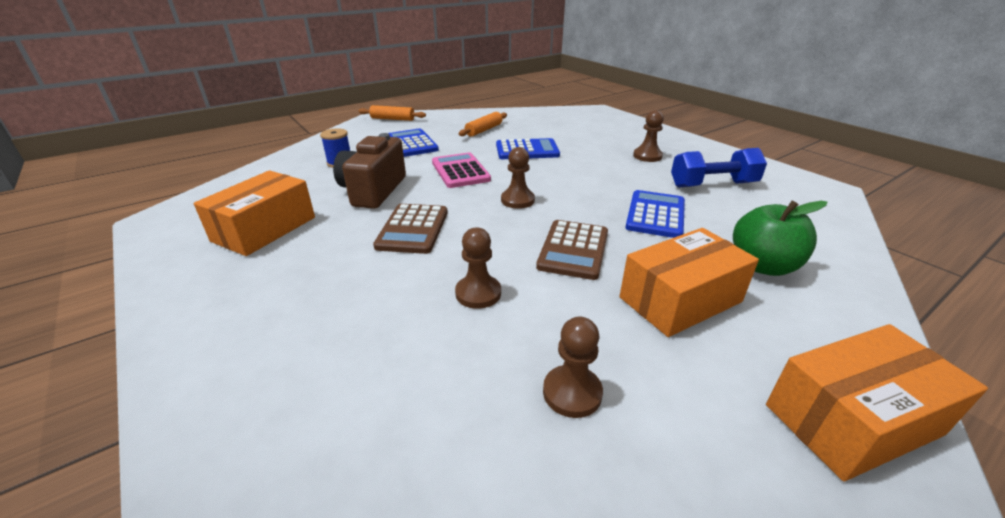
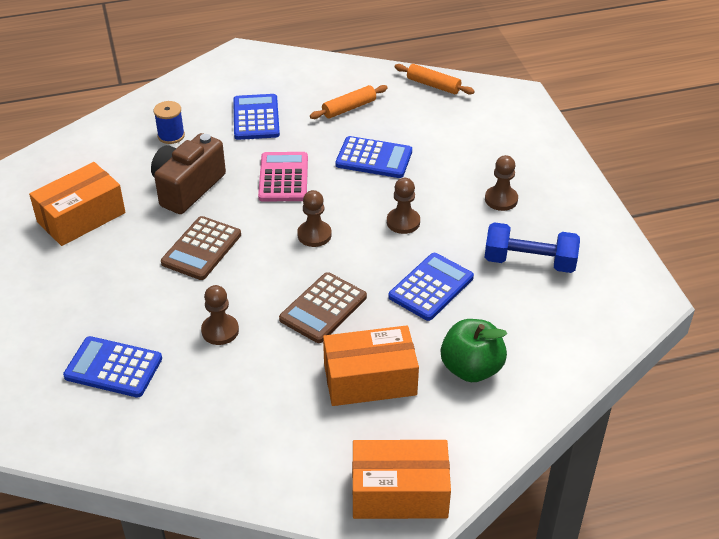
camera: 20 degrees right, 10 degrees up
(359, 368) = (113, 368): none -> blue calculator
(392, 119) = (256, 62): orange rolling pin -> orange rolling pin (433, 85)
(572, 393) = (237, 424): brown pawn -> brown pawn (403, 222)

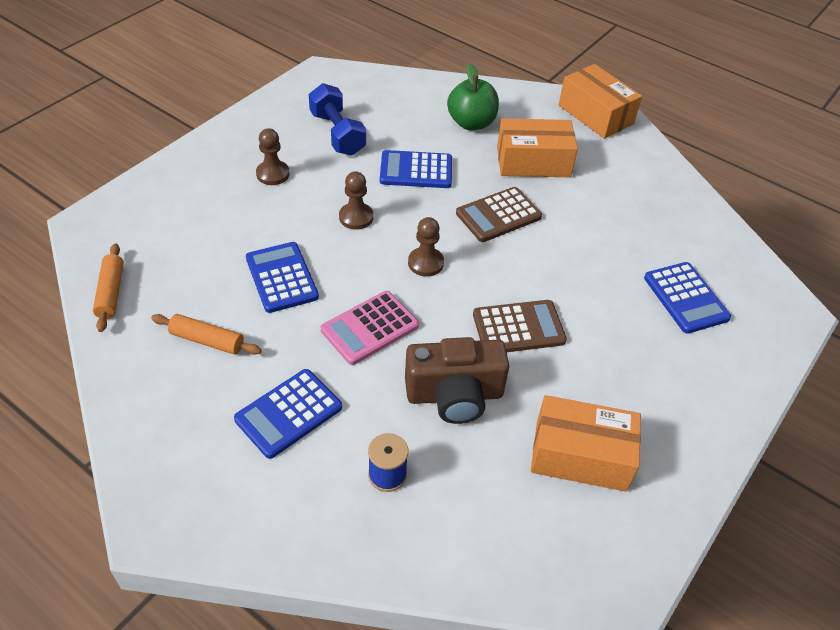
camera: 130 degrees left, 5 degrees up
(220, 331) = (584, 259): brown pawn -> none
(323, 308) = (498, 215): brown calculator -> brown calculator turned 150 degrees clockwise
(370, 379) = (533, 162): orange box -> orange box turned 45 degrees counterclockwise

